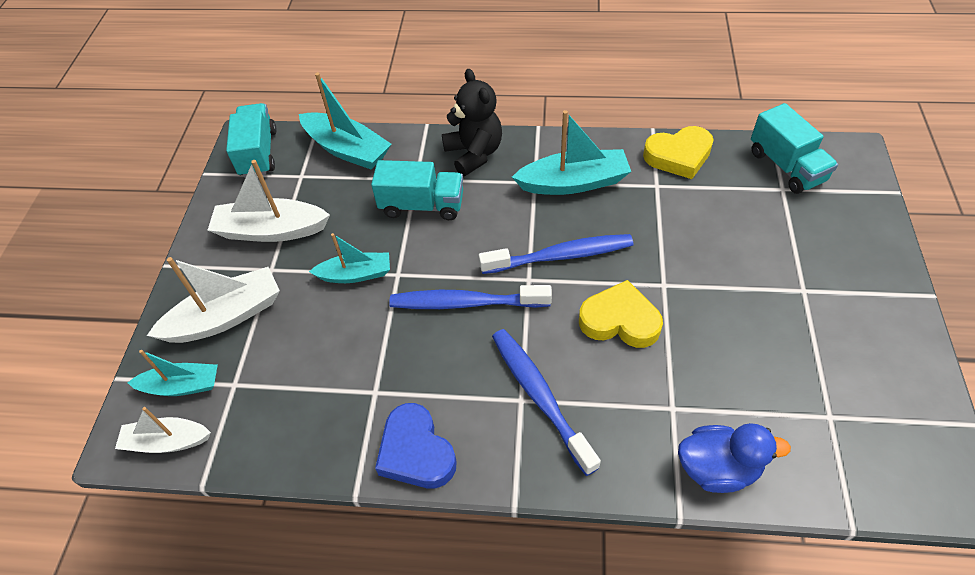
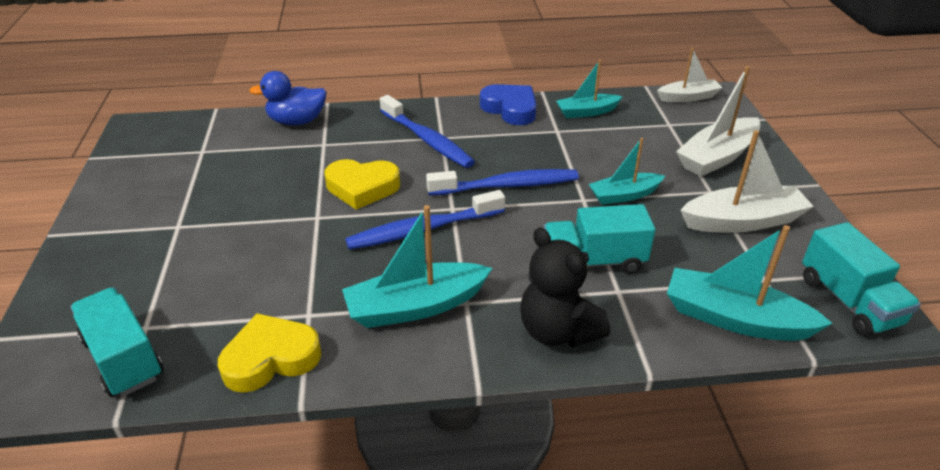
camera: 165 degrees right, 15 degrees down
(182, 386) = (708, 120): turquoise boat -> turquoise boat (586, 112)

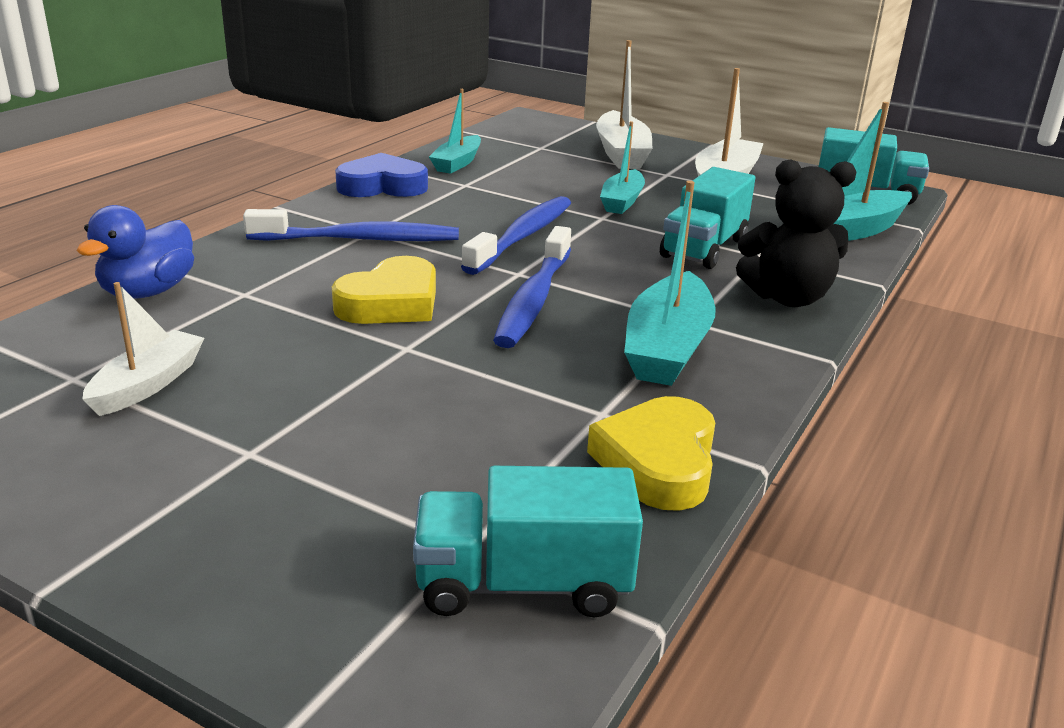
camera: 55 degrees left, 10 degrees down
(688, 97) = (511, 126): white boat -> white boat (148, 384)

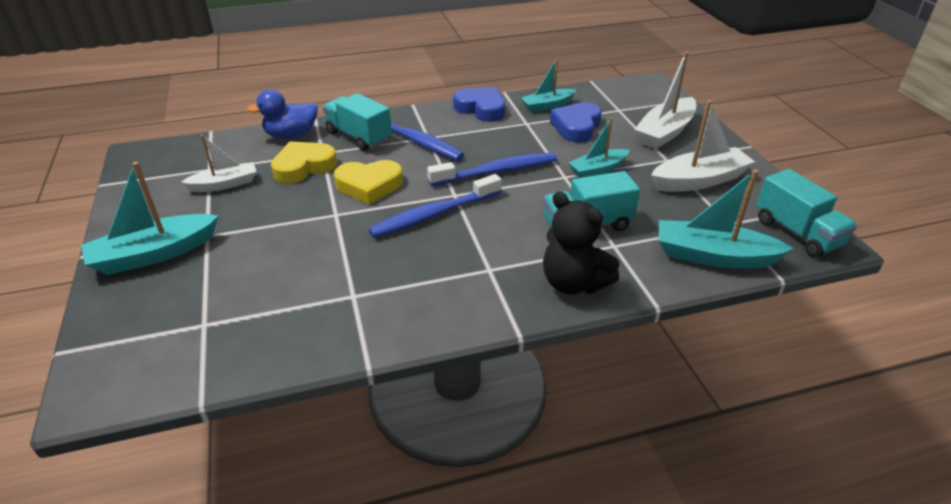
camera: 45 degrees right, 10 degrees up
(523, 584) = (192, 353): turquoise truck -> turquoise truck (359, 137)
(527, 172) = (576, 127): none -> blue heart
(658, 462) = (330, 335): yellow heart -> yellow heart (303, 167)
(667, 348) = (446, 278): turquoise boat -> turquoise boat (154, 254)

